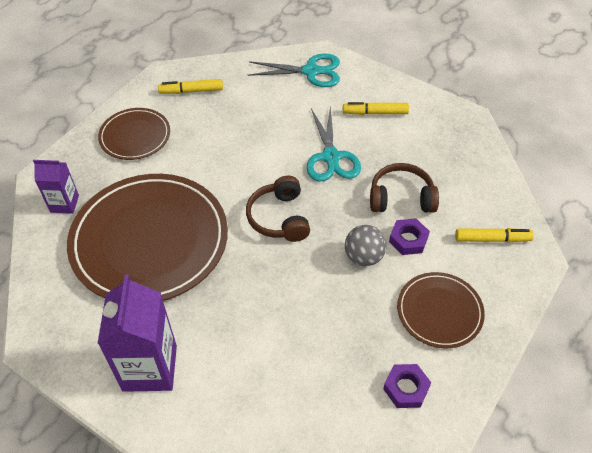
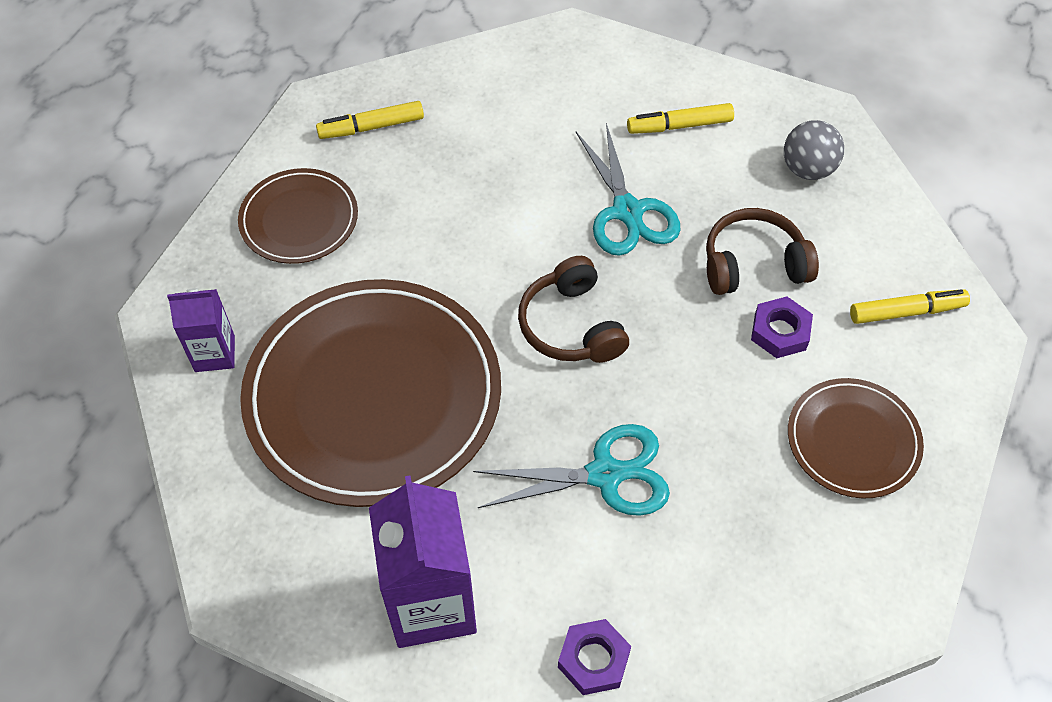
camera: 10 degrees left, 5 degrees up
(311, 71) = (559, 66): turquoise scissors -> turquoise scissors (605, 474)
(363, 257) = (718, 370): grey ball -> grey ball (807, 169)
(406, 388) = (830, 569): purple nut -> purple nut (593, 660)

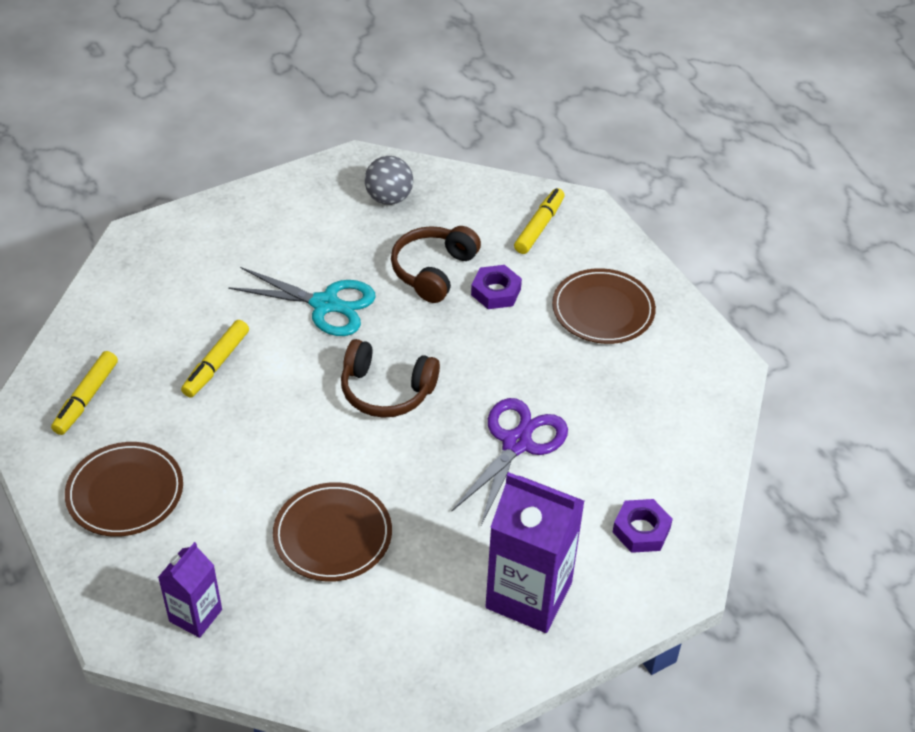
camera: 55 degrees left, 10 degrees down
(373, 395) = (332, 535): brown plate -> brown plate, size x0.51
(605, 474) = (517, 443): turquoise scissors -> purple scissors
(679, 125) = (284, 234): yellow marker -> yellow marker (216, 364)

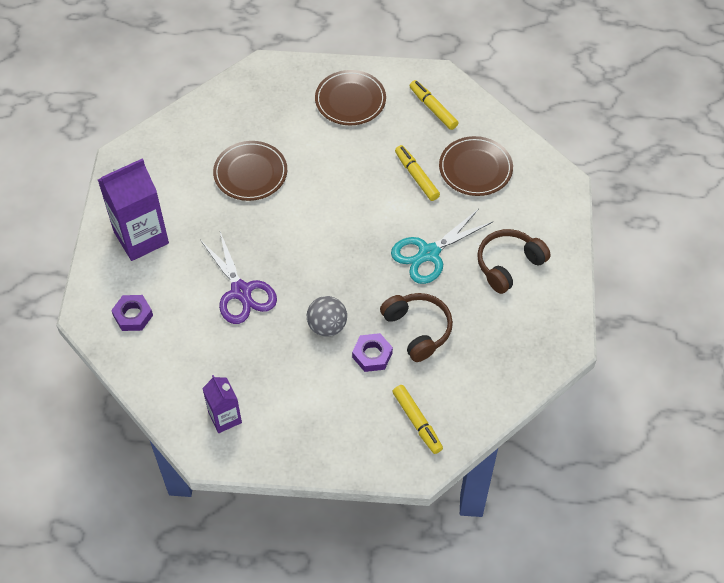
camera: 125 degrees right, 10 degrees up
(195, 615) = (249, 98): purple carton -> purple carton (225, 418)
(386, 391) = (332, 248): brown headphones -> brown headphones (508, 265)
(389, 198) = (510, 343): grey ball -> grey ball (327, 326)
(603, 310) = (309, 409): brown plate -> brown plate (475, 168)

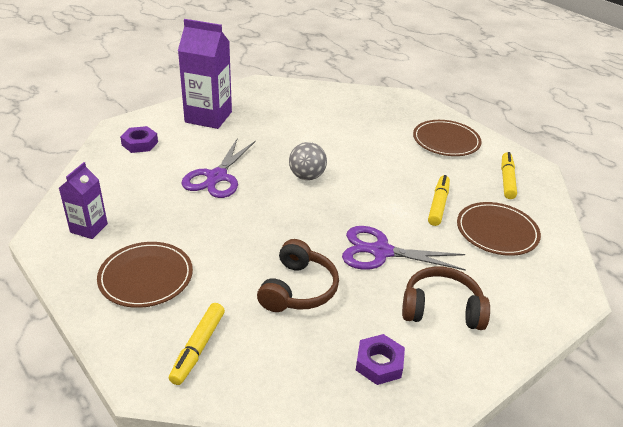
camera: 45 degrees right, 20 degrees down
(250, 173) = (321, 132): brown plate -> brown plate (146, 277)
(327, 326) = (237, 234): grey ball -> grey ball (307, 176)
(372, 355) = (239, 276): purple nut -> purple nut (379, 363)
(428, 253) = (380, 252): turquoise scissors -> purple scissors

